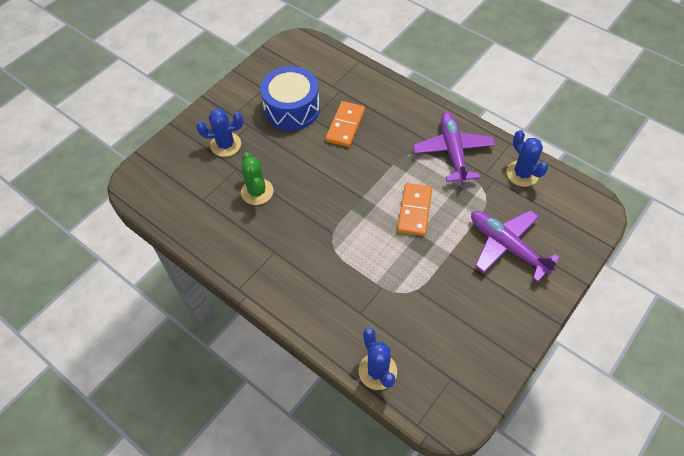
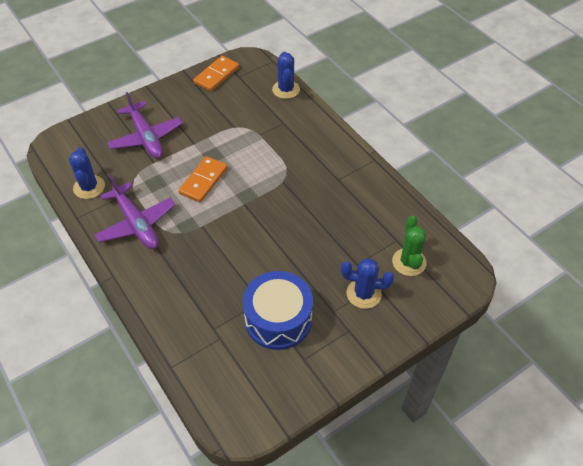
camera: 165 degrees left, 5 degrees down
(257, 192) = (341, 234): green cactus -> green cactus (409, 262)
(345, 125) = (227, 281): orange domino -> orange domino (216, 75)
(453, 152) = (136, 223): purple plane -> purple plane turned 45 degrees counterclockwise

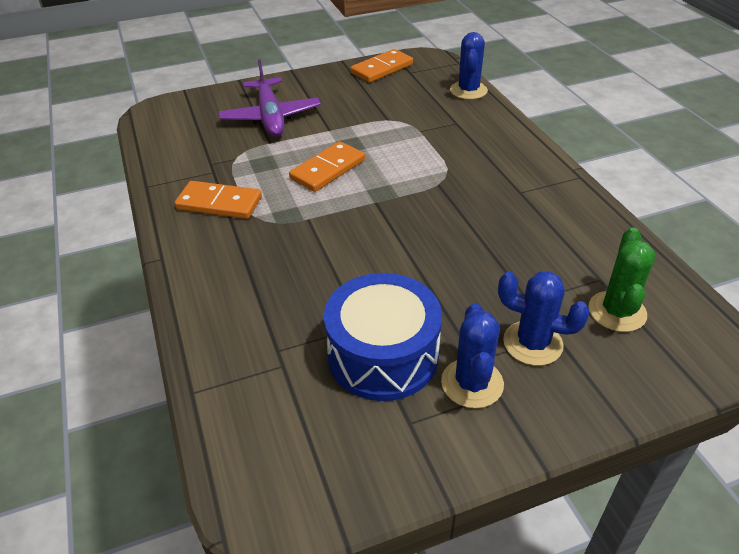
camera: 15 degrees right, 10 degrees down
(89, 187) = (177, 157): blue cactus -> blue cactus (472, 383)
(136, 223) = (219, 203): purple plane -> orange domino

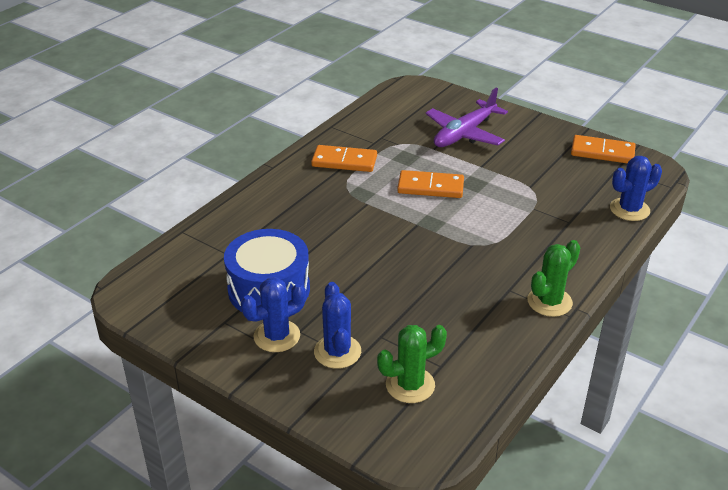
camera: 55 degrees right, 5 degrees down
(219, 203) = (344, 161): orange domino -> orange domino turned 60 degrees counterclockwise
(554, 178) = (549, 302): none -> green cactus

